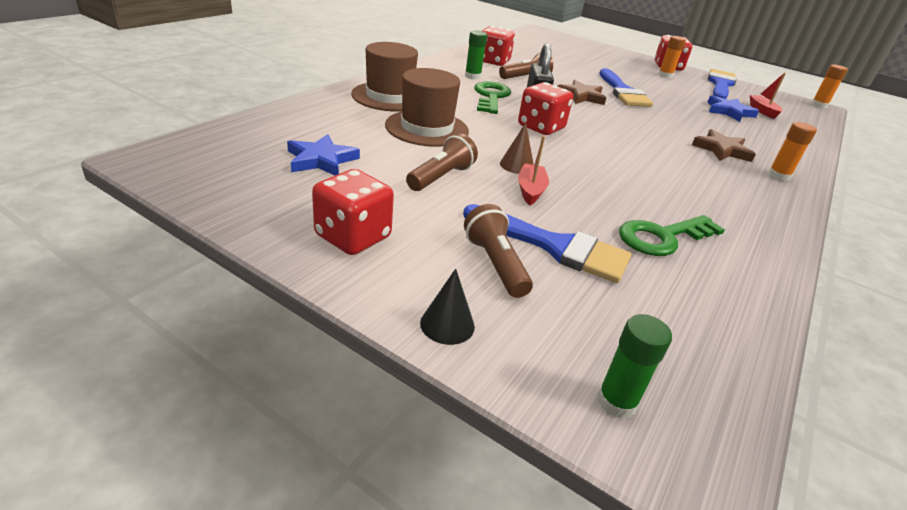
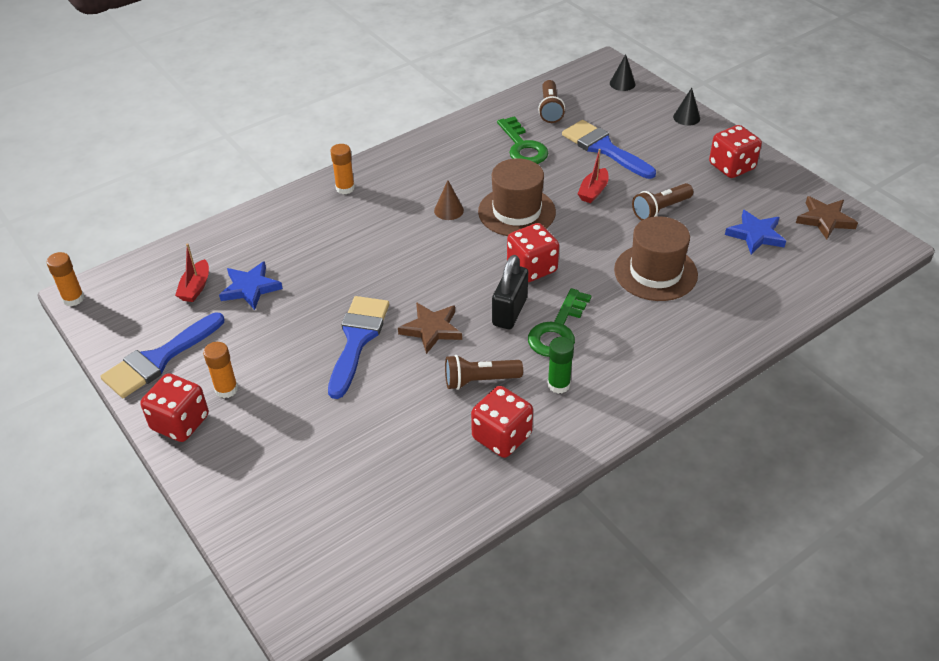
camera: 155 degrees left, 10 degrees up
(389, 97) = (684, 333): brown hat -> brown hat (516, 212)
(495, 264) = (648, 142): brown flashlight -> brown flashlight (550, 109)
(517, 165) = (589, 218): brown cone -> brown cone (449, 210)
(616, 402) = (622, 83): green glue stick -> black cone
(662, 237) = (523, 147): green key -> green key turned 75 degrees clockwise
(722, 150) = (357, 223): brown star -> brown star (825, 220)

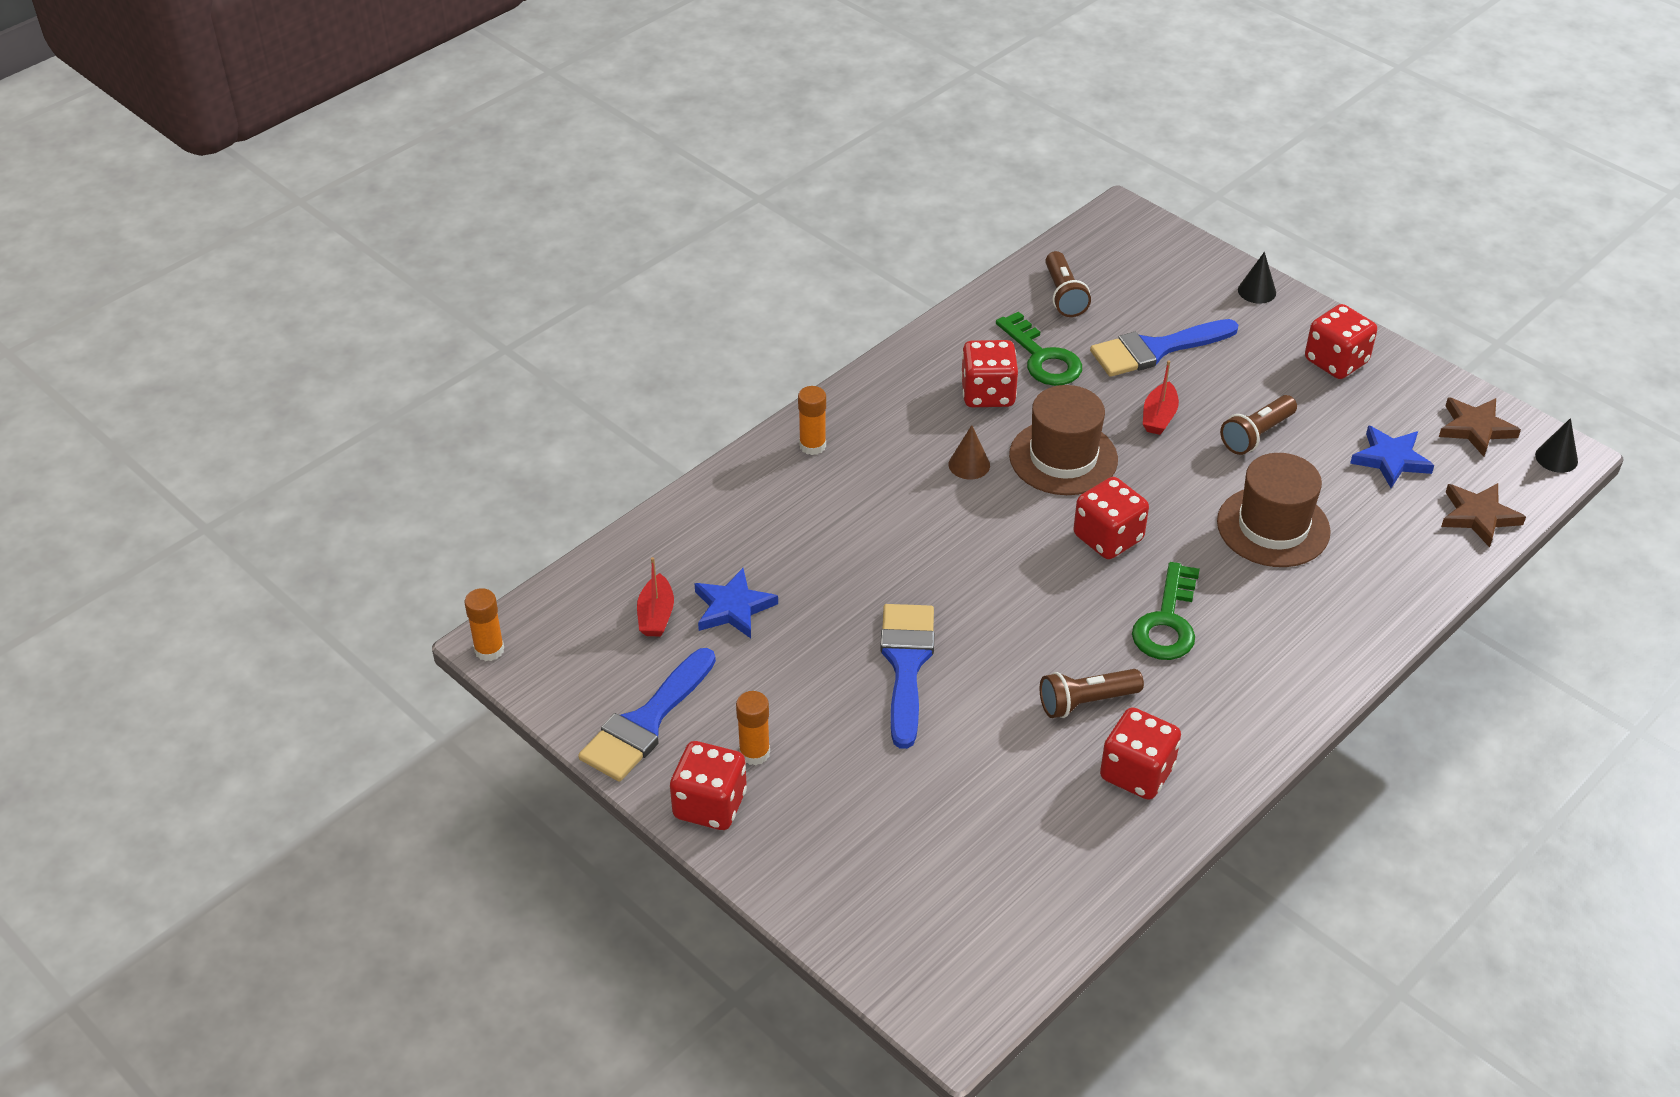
camera: 10 degrees left, 0 degrees up
(431, 329) = (1001, 639): brown star -> brown star (1479, 516)
(477, 166) = (988, 394): none -> red dice
(509, 311) = (1096, 603): black padlock -> none
(558, 385) = (1189, 696): green glue stick -> none
(603, 148) = (1155, 350): blue brush -> blue brush turned 60 degrees counterclockwise
(622, 83) = (1154, 245): black cone -> black cone (1556, 458)

